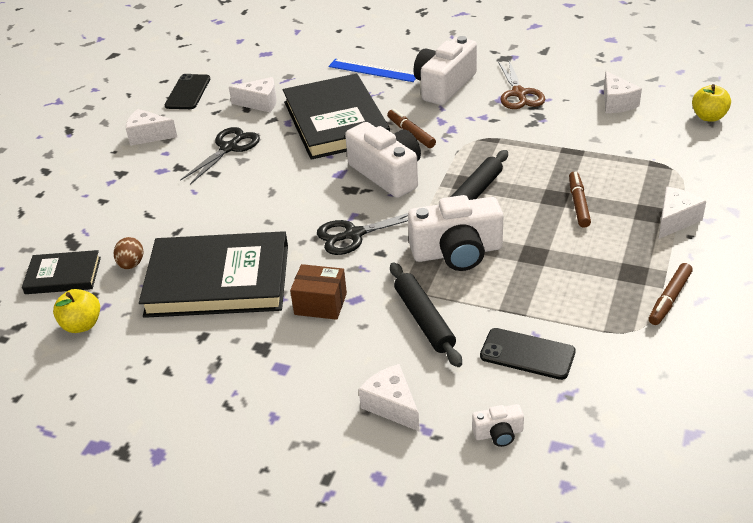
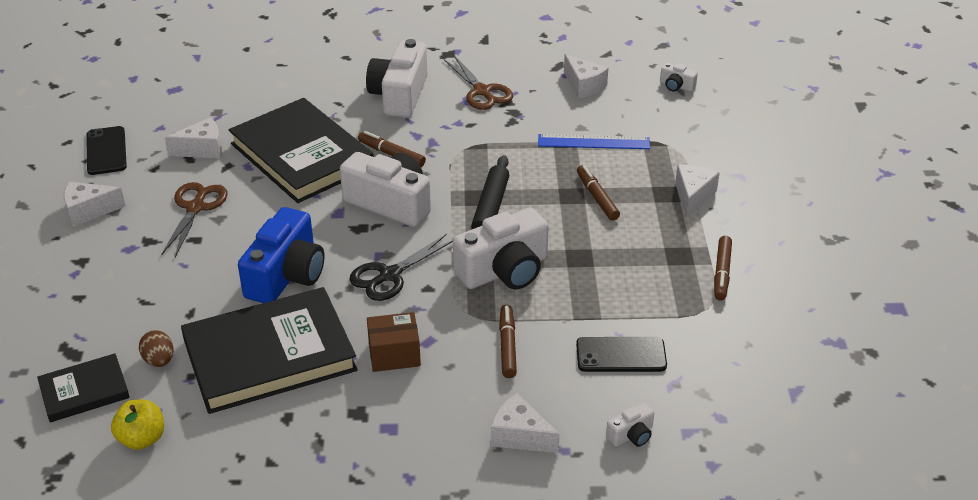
camera: 25 degrees left, 0 degrees up
(229, 148) = (196, 208): black scissors -> brown scissors
(268, 217) = (286, 275): none -> blue camera
(373, 70) = (312, 90): blue ruler -> blue ruler (593, 142)
(424, 320) = (507, 346): black rolling pin -> brown marker
(708, 117) = (676, 86): yellow apple -> white camera

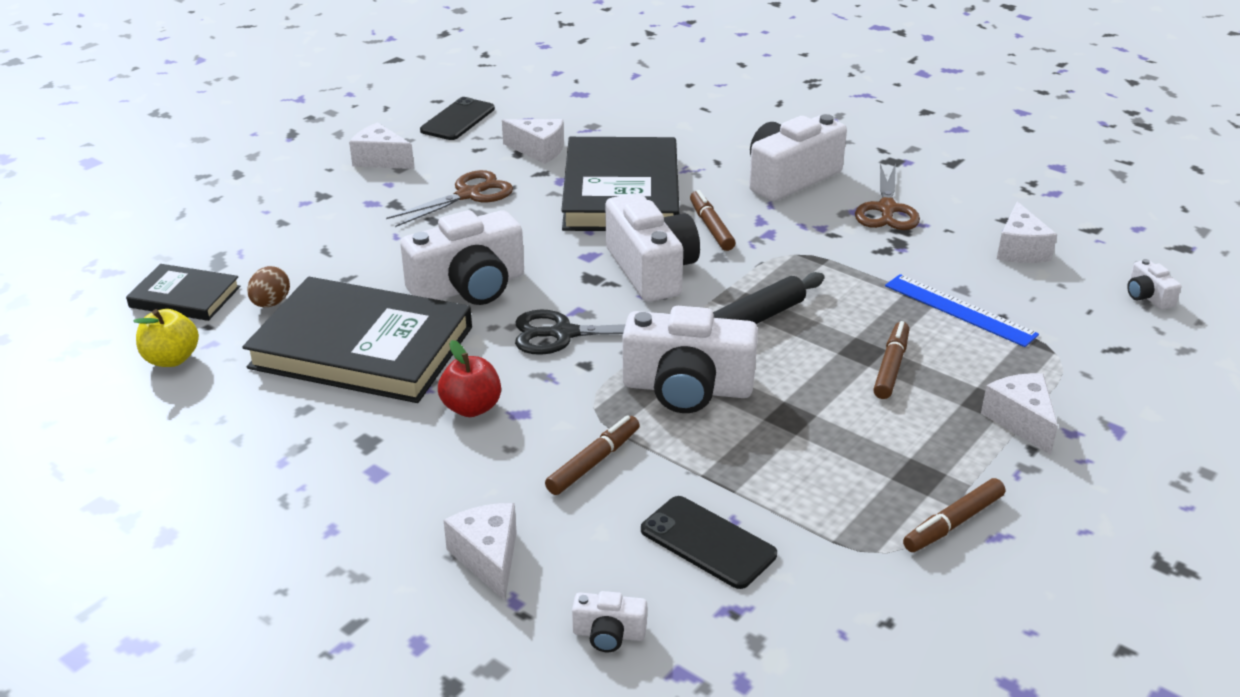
camera: 40 degrees right, 5 degrees down
(286, 275) = (469, 287): blue camera -> white camera
(394, 354) = (471, 408): brown box -> red apple
(693, 196) = (1020, 421): white cheese -> white cheese turned 75 degrees counterclockwise

